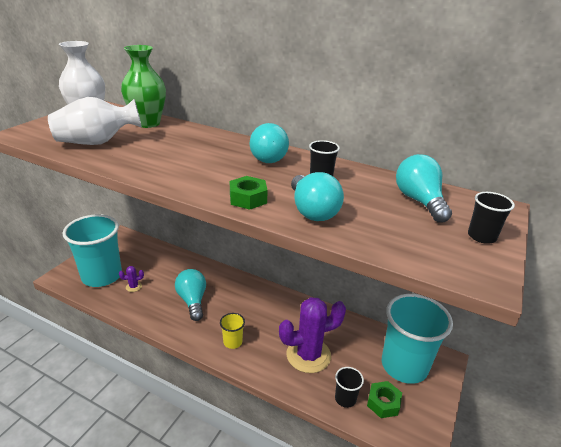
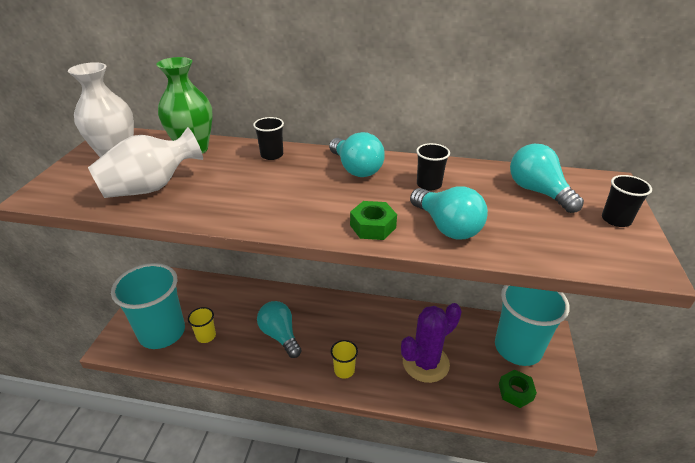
camera: 15 degrees left, 5 degrees up
(133, 287) = (206, 336): purple cactus -> yellow cup
(345, 398) = (480, 398): black cup -> black cup (272, 155)

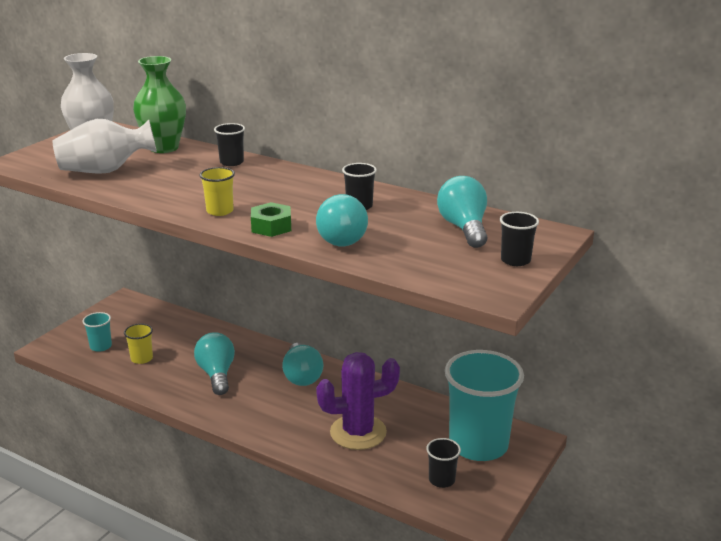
camera: 20 degrees right, 10 degrees down
(162, 332) = (101, 346): turquoise cup -> turquoise cup, size x0.42
(344, 370) = (264, 418): yellow cup -> yellow cup (220, 211)
(356, 169) = (301, 184): turquoise light bulb -> turquoise light bulb (302, 376)
(515, 392) = (441, 480): green nut -> black cup

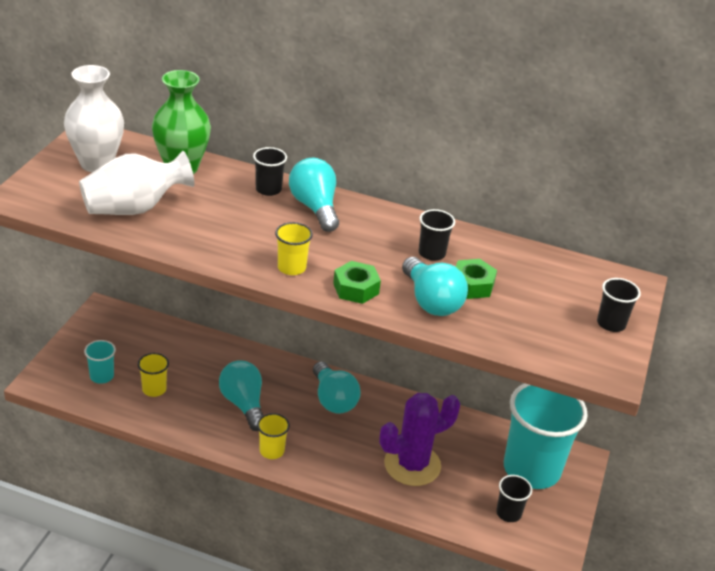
camera: 15 degrees left, 10 degrees up
(227, 412) = (272, 451): none -> yellow cup
(386, 228) = (472, 285): none -> green nut
(464, 228) = (547, 281): turquoise light bulb -> turquoise light bulb (315, 207)

